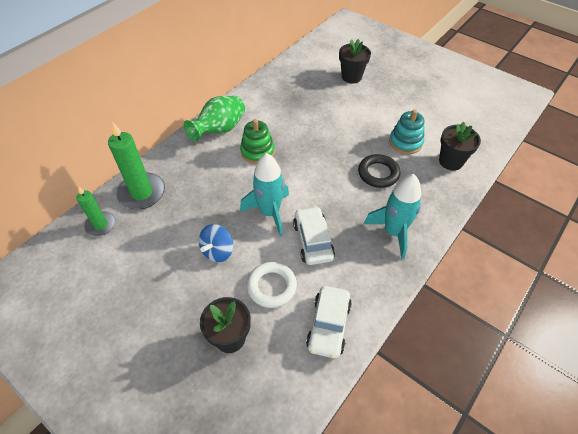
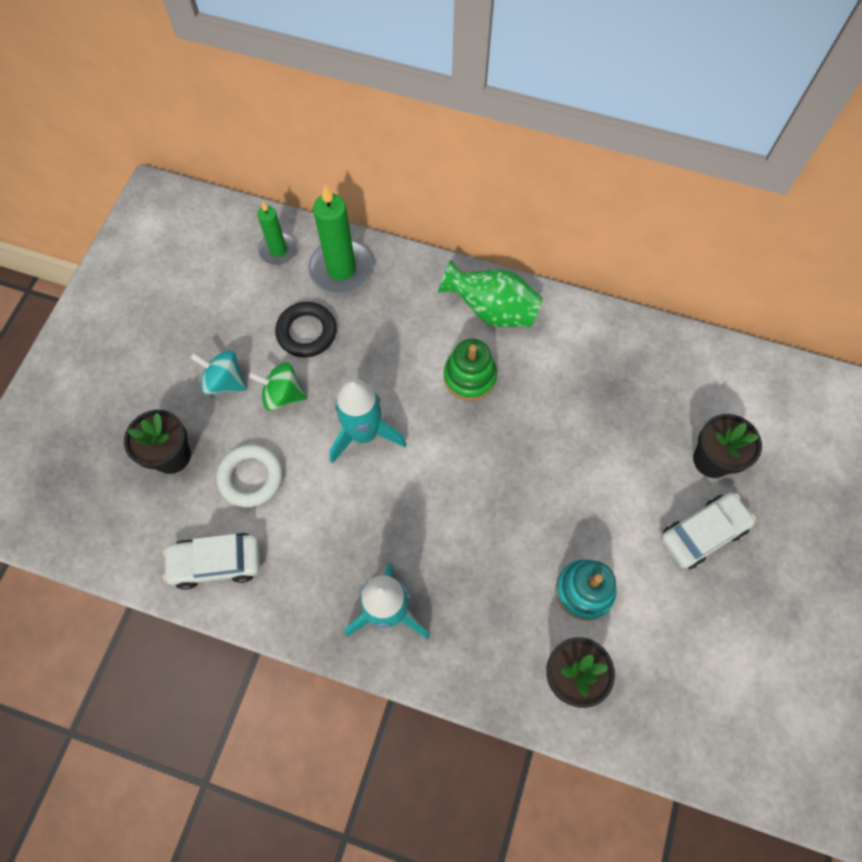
camera: 70 degrees right, 15 degrees up
(187, 285) = (224, 381): none -> turquoise spinning top
(218, 251) = (282, 395): blue spinning top -> green spinning top
(313, 241) = (336, 505): white car -> white car (702, 533)
(378, 173) = (495, 562): black ring -> black ring (306, 332)

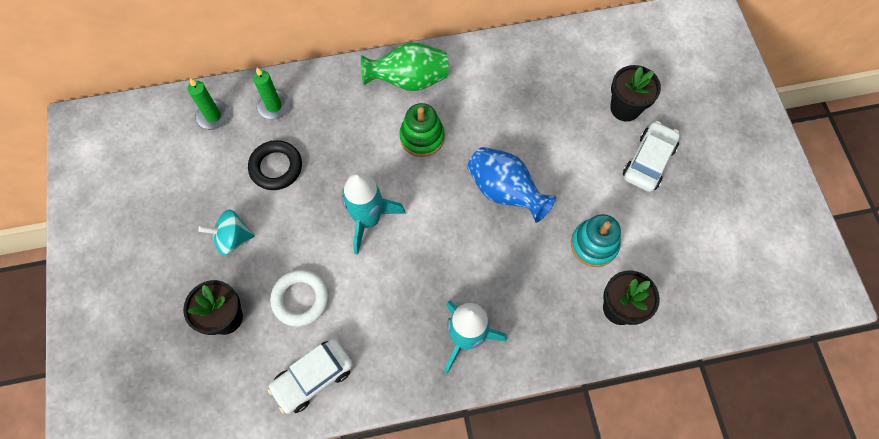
camera: 30 degrees left, 0 degrees up
(282, 395) = (286, 224): green spinning top -> none
(341, 269) = (274, 106): green candle -> green candle, size x0.61
(522, 480) = (505, 191): none -> blue vase

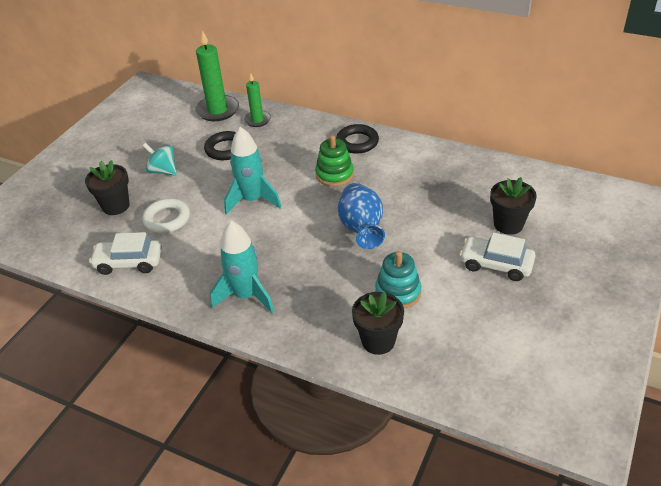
camera: 40 degrees right, 25 degrees down
(213, 116) = (217, 110): green candle -> green candle, size x1.65
(408, 80) = (357, 142): green vase -> black ring
(648, 161) = (496, 264): white car -> white car turned 135 degrees counterclockwise

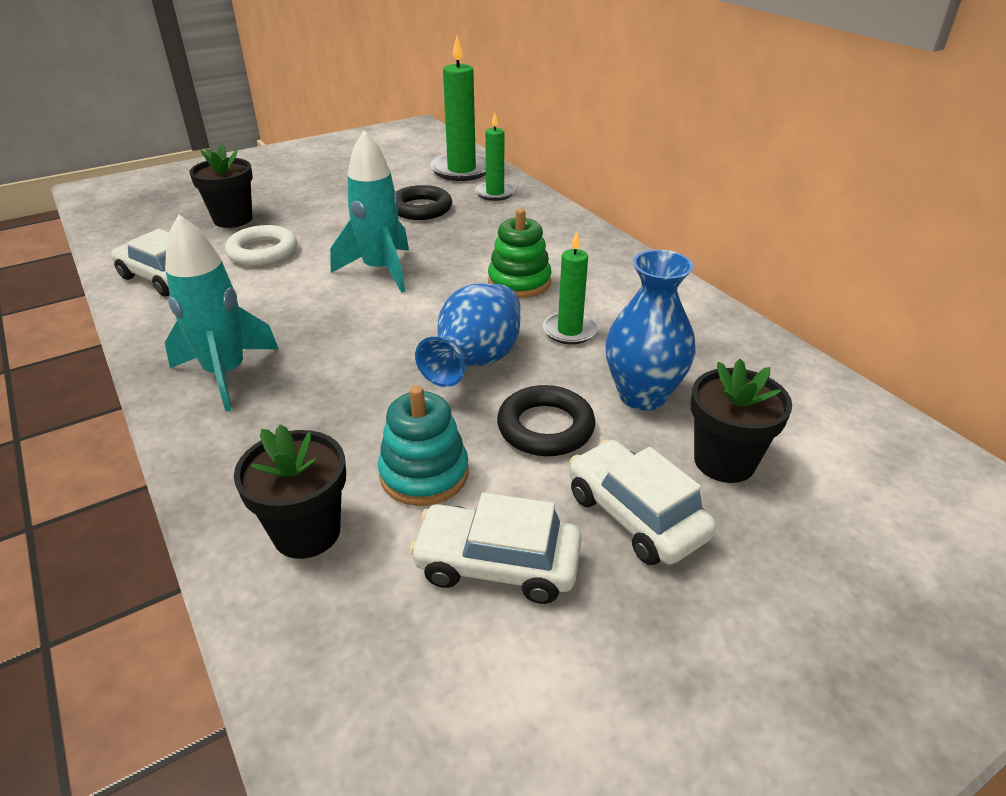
camera: 30 degrees right, 5 degrees down
(163, 171) = (325, 205): turquoise spinning top -> none
(357, 142) = (595, 258): black ring -> black ring (545, 427)
(387, 191) = (569, 331): none -> green candle
(450, 210) = (642, 395): none -> blue vase
(465, 311) = (497, 564): none -> white car

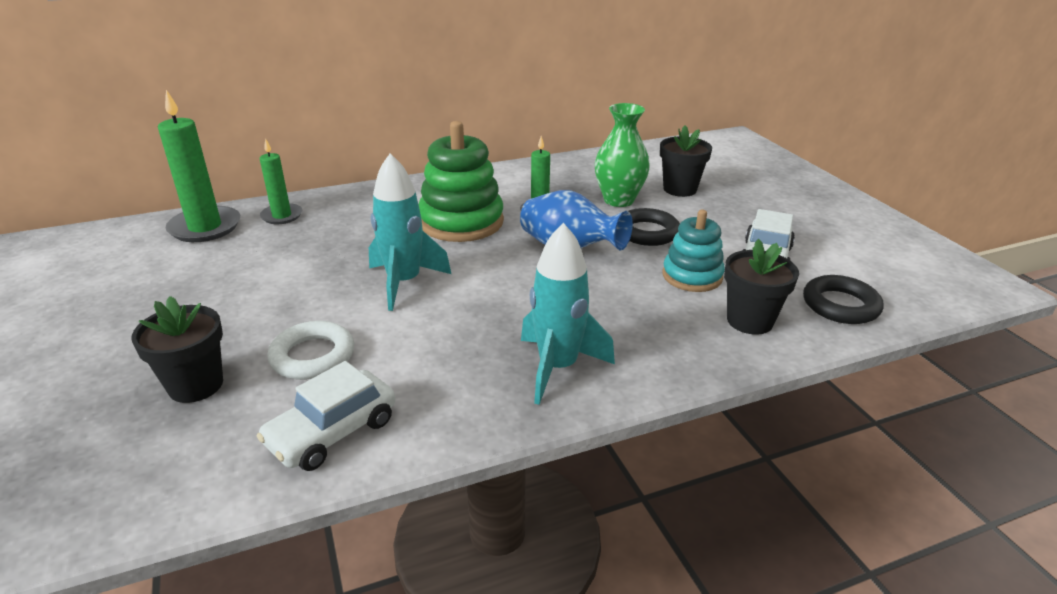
camera: 80 degrees left, 5 degrees down
(421, 208) = (282, 255): black ring -> black ring (840, 305)
(519, 282) = (461, 222): green stacking toy -> green stacking toy, size x1.60
(635, 515) = (723, 217): white car -> none
(642, 395) = (619, 200): blue vase -> green vase

